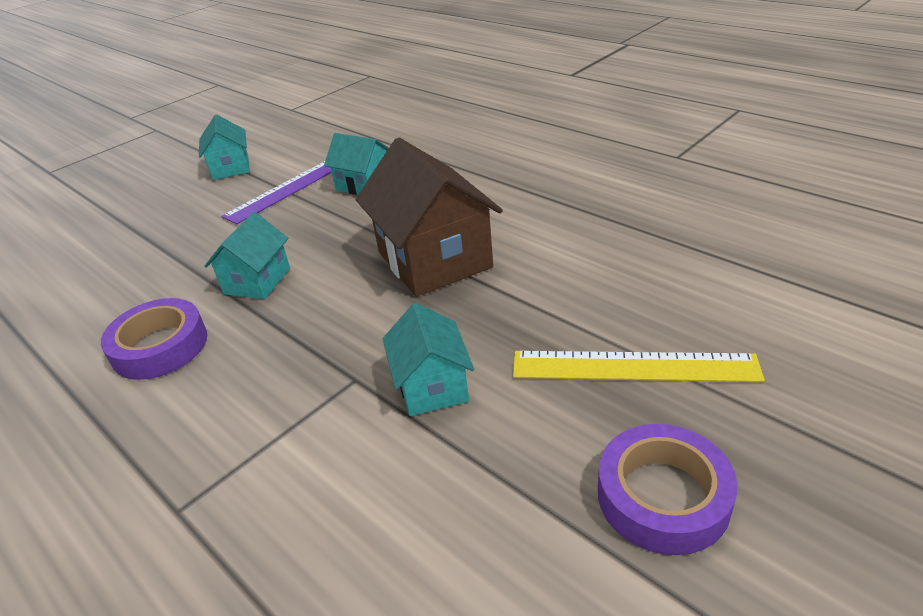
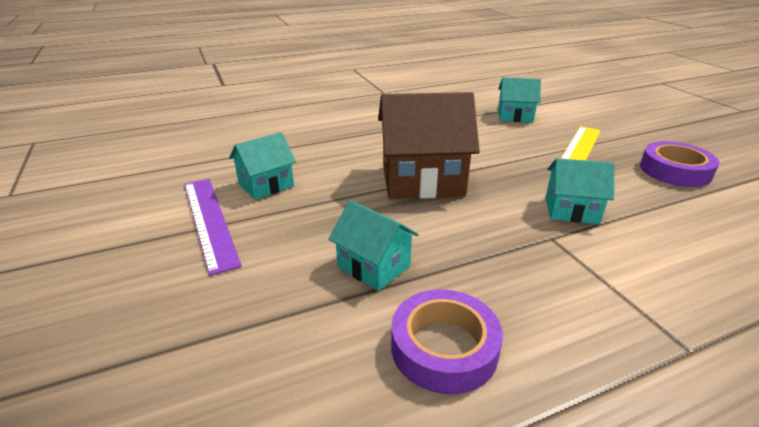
camera: 70 degrees left, 5 degrees down
(231, 168) = (88, 255): turquoise house -> turquoise house (515, 116)

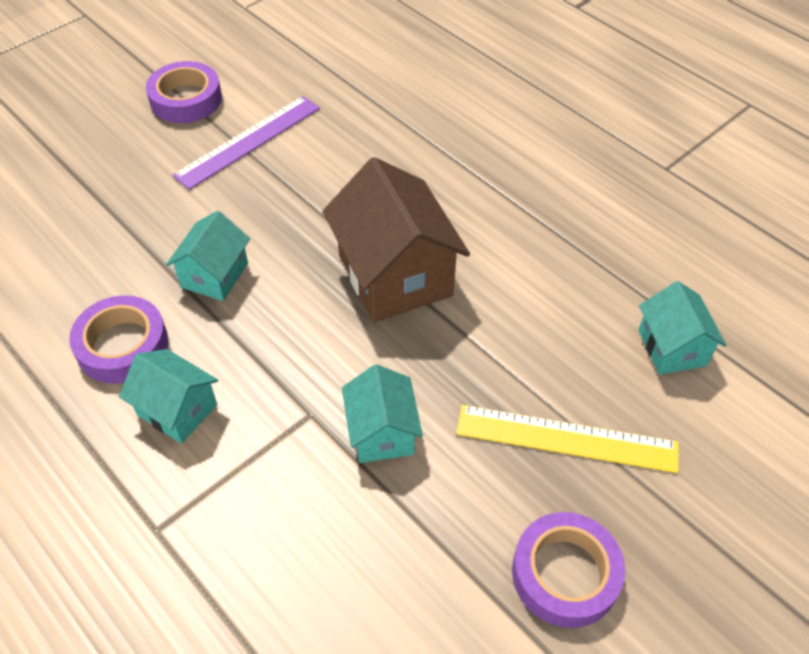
camera: 70 degrees right, 20 degrees up
(98, 250) = (186, 99): none -> purple tape
(266, 185) = (327, 152): turquoise house -> turquoise house (177, 410)

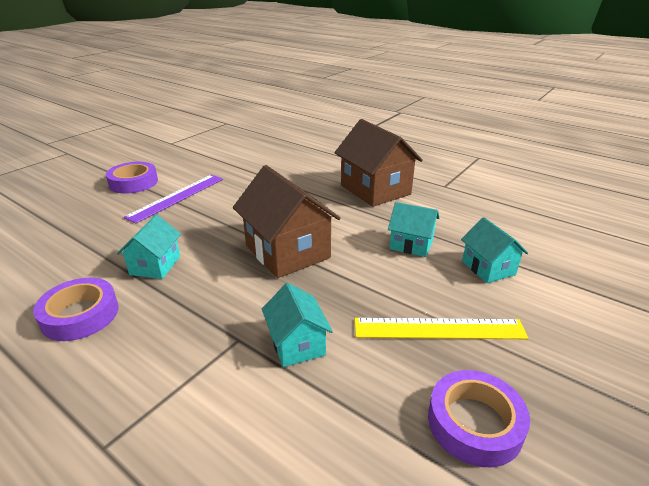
camera: 10 degrees left, 20 degrees down
(177, 410) = (125, 351): turquoise house -> turquoise house (411, 244)
(552, 163) = (375, 190): none -> brown house

